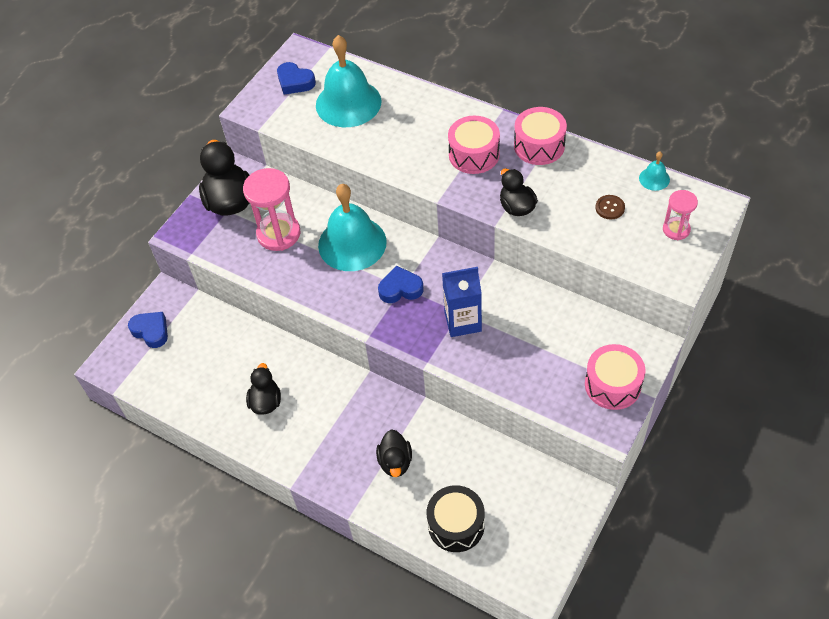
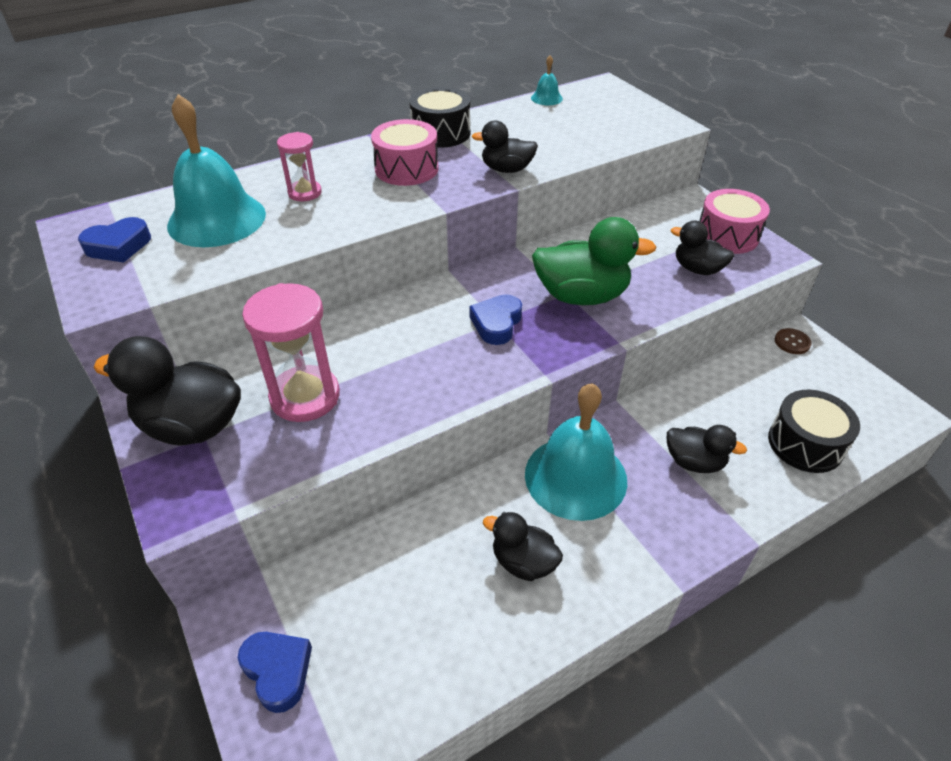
camera: 65 degrees left, 10 degrees down
(151, 331) = (278, 671): blue heart -> blue heart turned 75 degrees clockwise
(352, 243) = (391, 336): turquoise bell -> turquoise bell (575, 477)
(462, 321) = (581, 296): blue carton -> green duck
(539, 146) = (441, 133): pink drum -> black drum
(548, 379) = (697, 269): none -> black duck
(610, 208) = (559, 126): brown button -> brown button (792, 342)
(676, 229) = (615, 108): pink hourglass -> pink hourglass (305, 193)

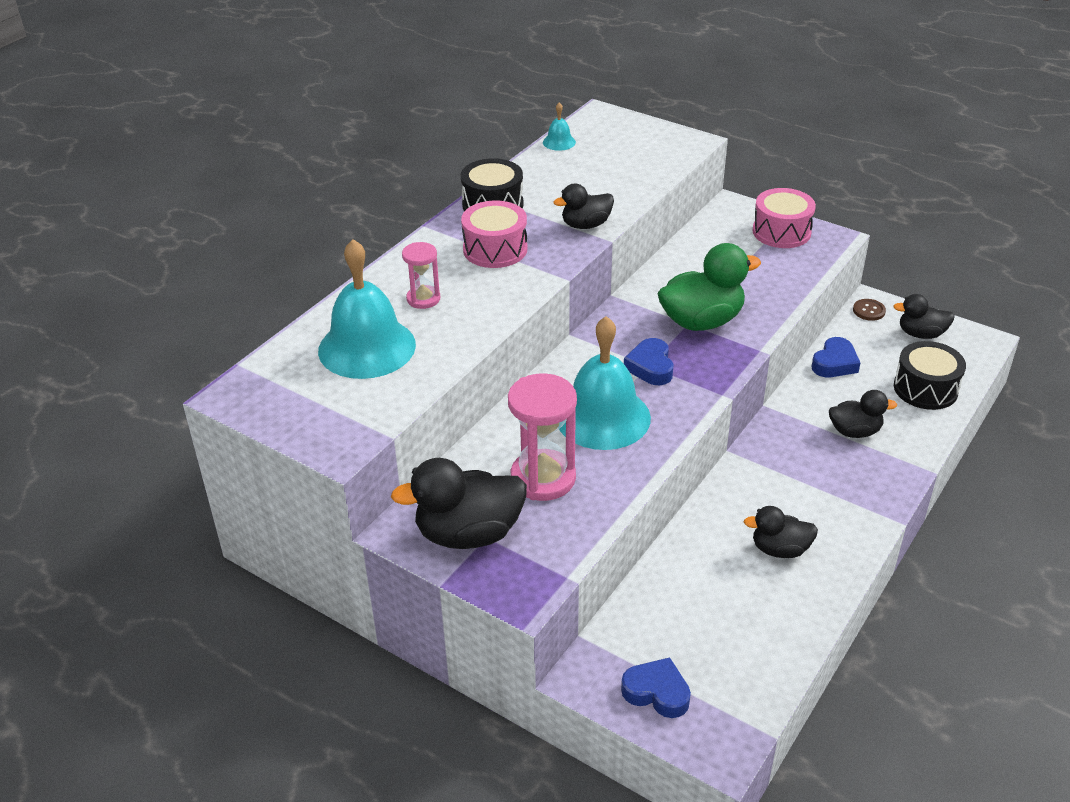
camera: 25 degrees left, 5 degrees down
(118, 246) = (301, 399): blue heart -> blue heart (834, 363)
(575, 477) = (774, 475): turquoise bell -> turquoise bell (603, 417)
(697, 269) = (778, 269): black duck -> black duck (921, 334)

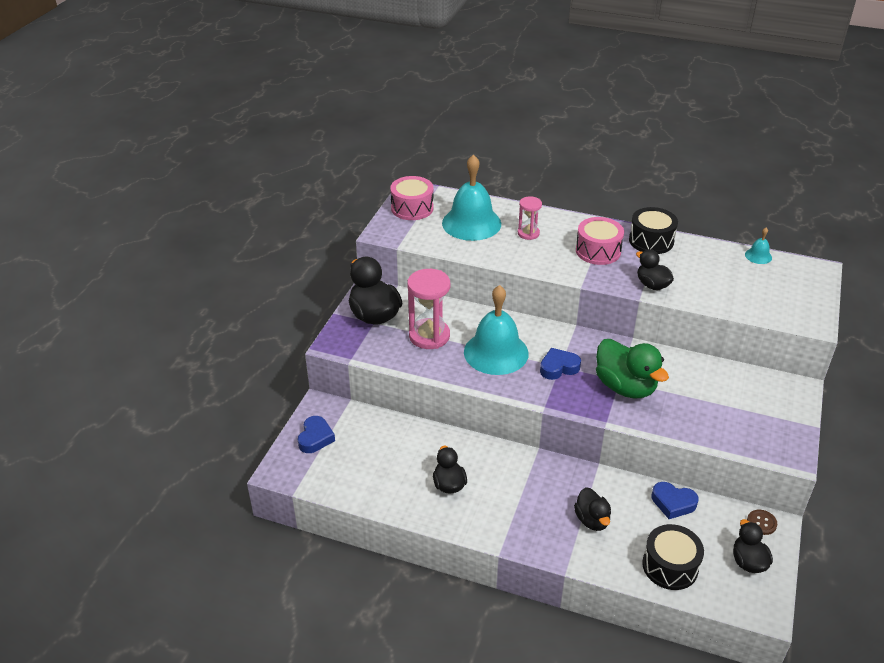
camera: 75 degrees right, 0 degrees up
(781, 232) = (779, 421): pink drum -> pink drum (412, 208)

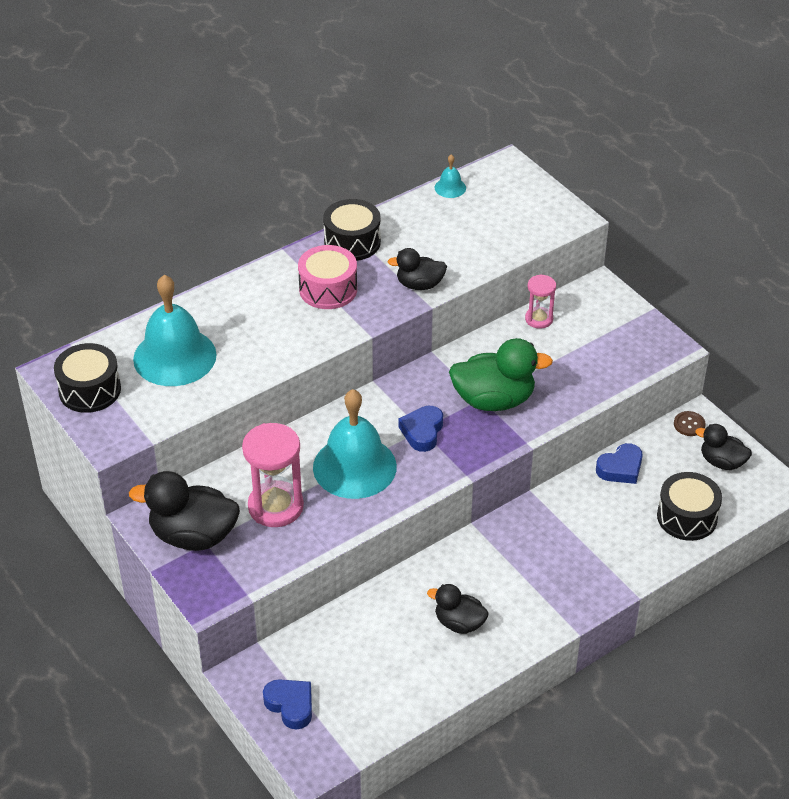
camera: 55 degrees left, 5 degrees up
(412, 208) = (90, 390): pink drum -> black drum
(528, 233) = (243, 323): pink hourglass -> pink hourglass (539, 319)
(592, 520) = (594, 538): black duck -> none

